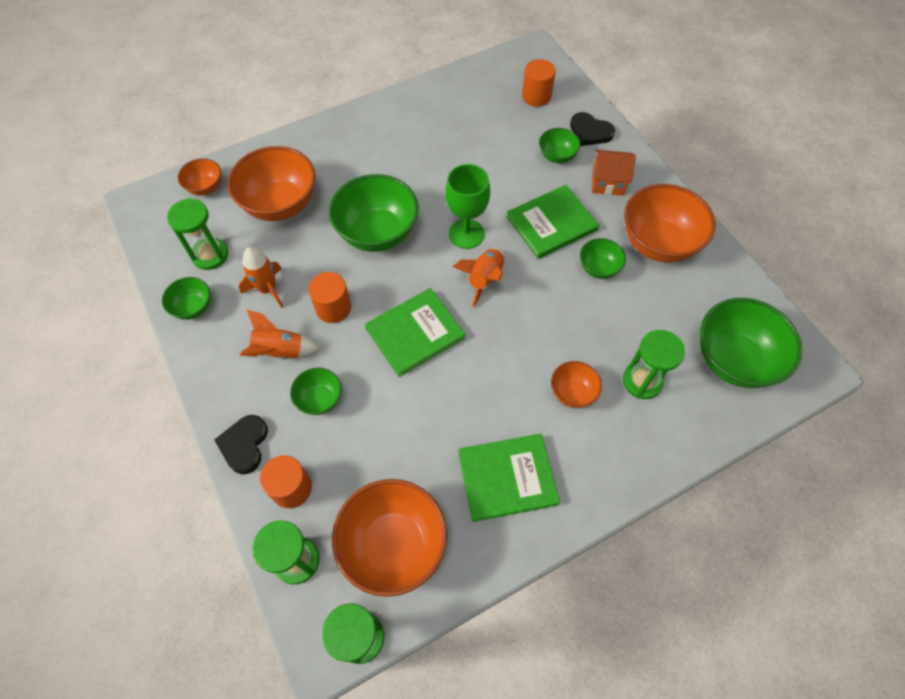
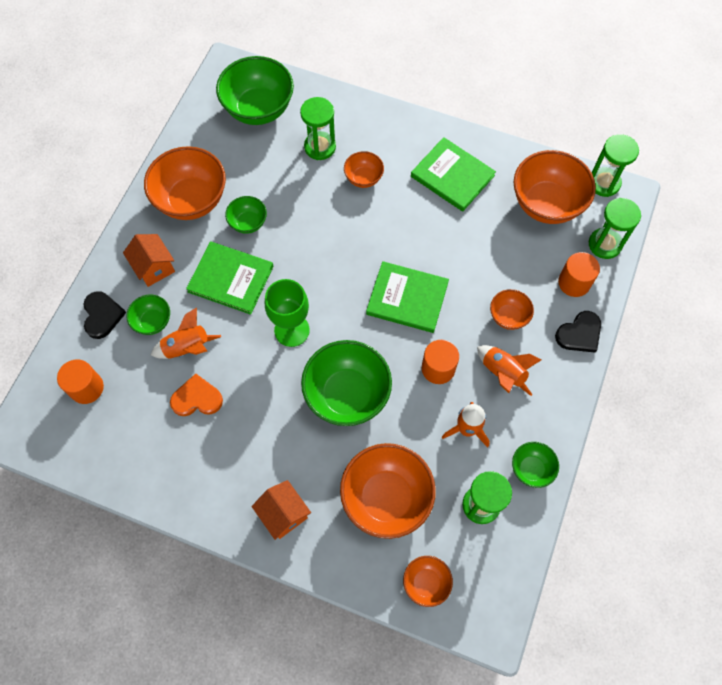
camera: 130 degrees left, 5 degrees up
(319, 399) = (508, 316): green bowl -> orange bowl
(335, 144) = (283, 514): none -> orange house
(467, 147) = (197, 398): none -> orange heart
(484, 279) = (322, 288): orange rocket -> orange rocket (187, 348)

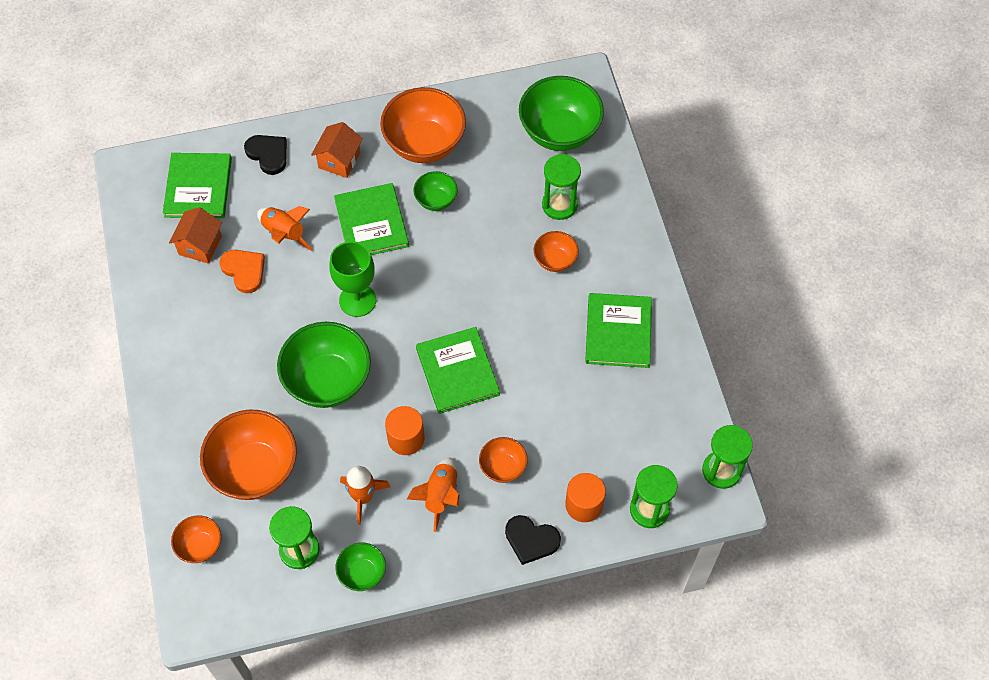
camera: 55 degrees right, 5 degrees down
(86, 388) = (198, 187): orange cylinder -> green book
(102, 315) = (268, 154): black heart -> black heart turned 90 degrees counterclockwise
(153, 322) = (289, 193): green bowl -> none
(283, 514) = (188, 399): orange house -> orange house (200, 245)
(546, 204) = (653, 431): orange bowl -> none

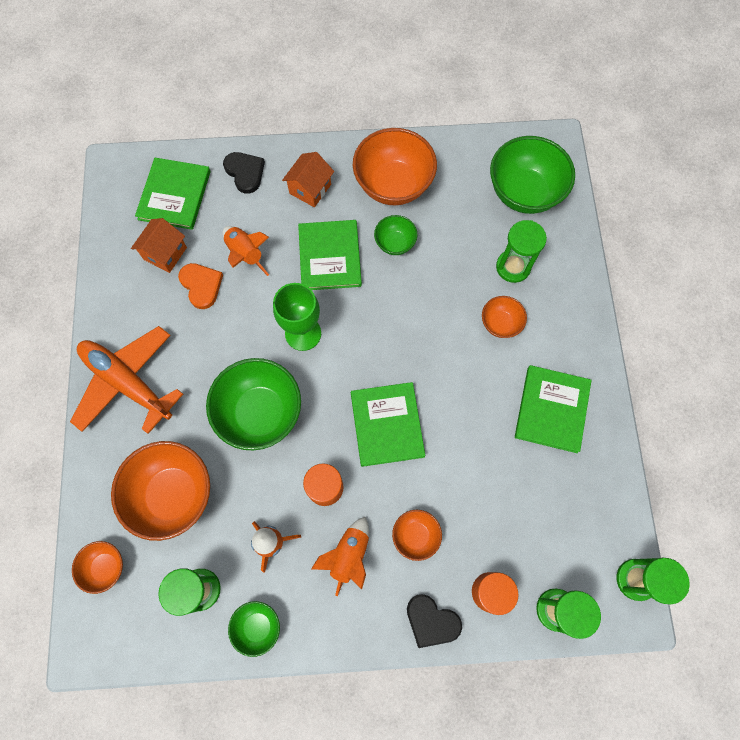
camera: 10 degrees right, 10 degrees up
(187, 374) = (128, 382): none -> orange plane

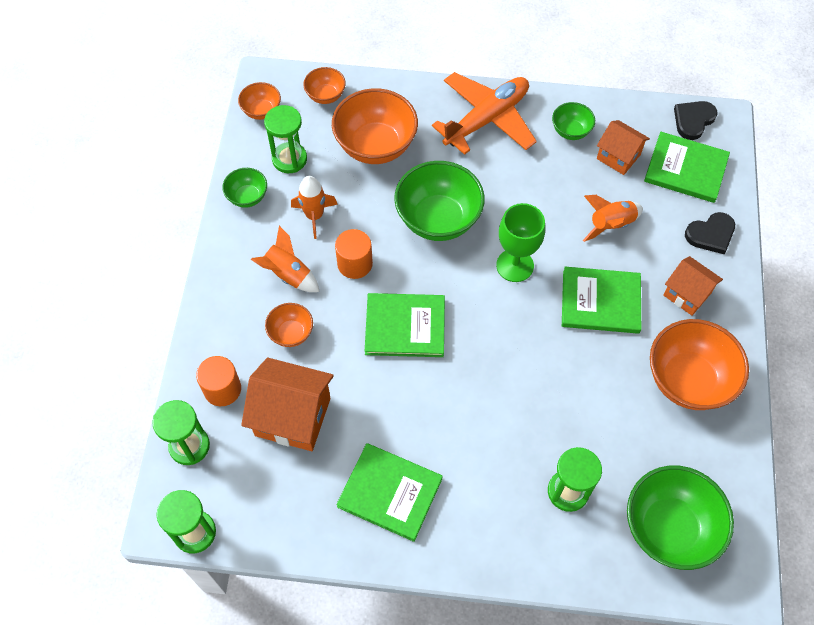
camera: 100 degrees right, 10 degrees down
(201, 285) = (579, 184): orange heart -> none
(395, 243) = (611, 369): green bowl -> green bowl (570, 131)
(431, 621) = (211, 333): black heart -> black heart (693, 120)
(500, 323) = (498, 461): orange bowl -> orange bowl (261, 111)
(502, 513) = (293, 417): none -> orange house

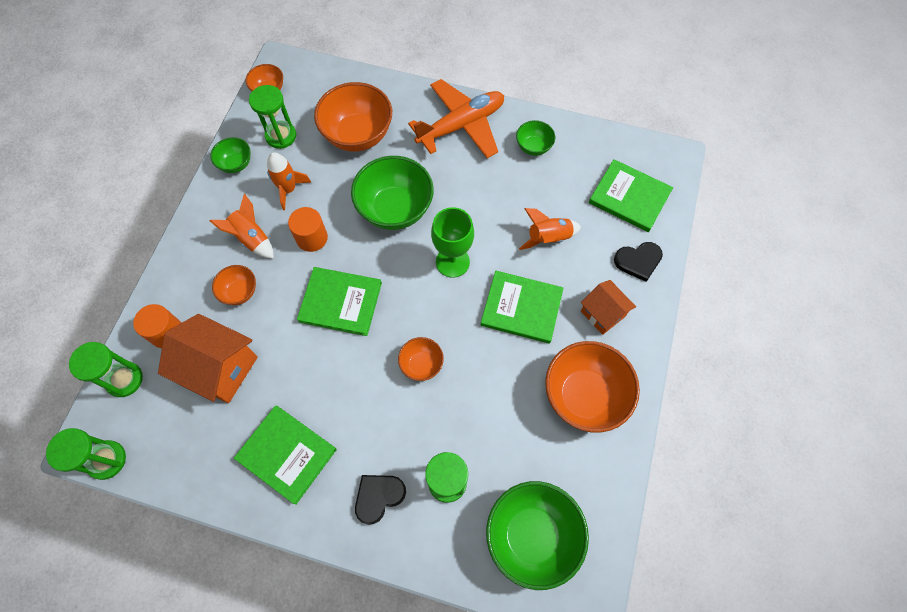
camera: 10 degrees right, 5 degrees up
(325, 96) = (327, 84): orange bowl -> orange bowl (421, 364)
(618, 156) = (570, 176): orange house -> none
(693, 120) = (647, 153): black heart -> black heart (378, 497)

